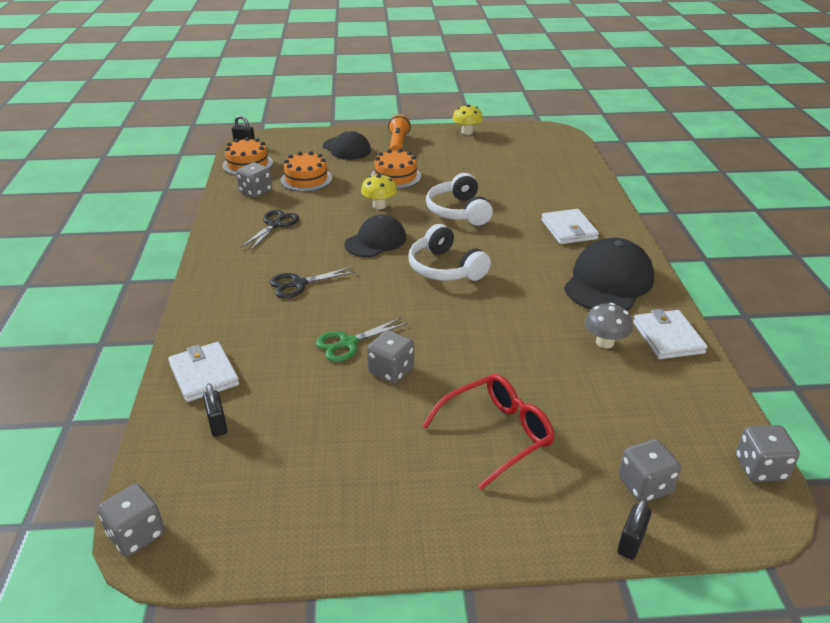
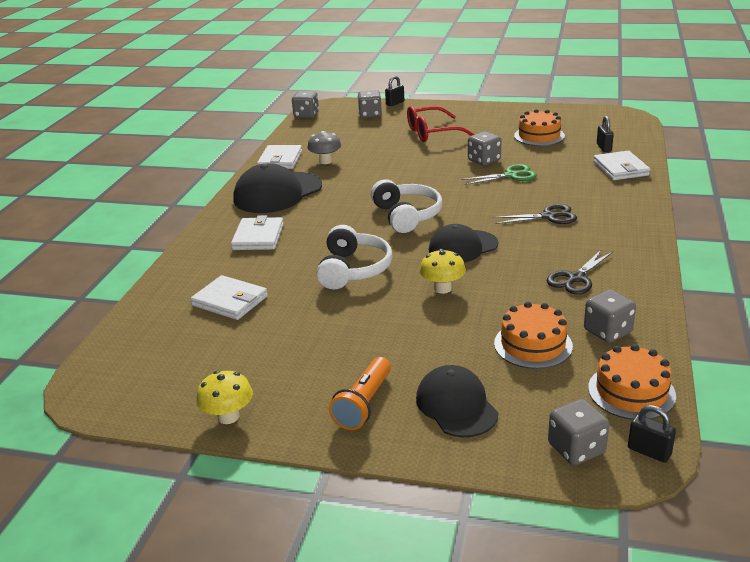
camera: 160 degrees left, 5 degrees down
(136, 534) = (636, 119): grey dice -> grey dice (576, 449)
(395, 177) = (402, 331): orange cake -> orange cake (539, 136)
(531, 180) = (230, 301): none -> white wallet

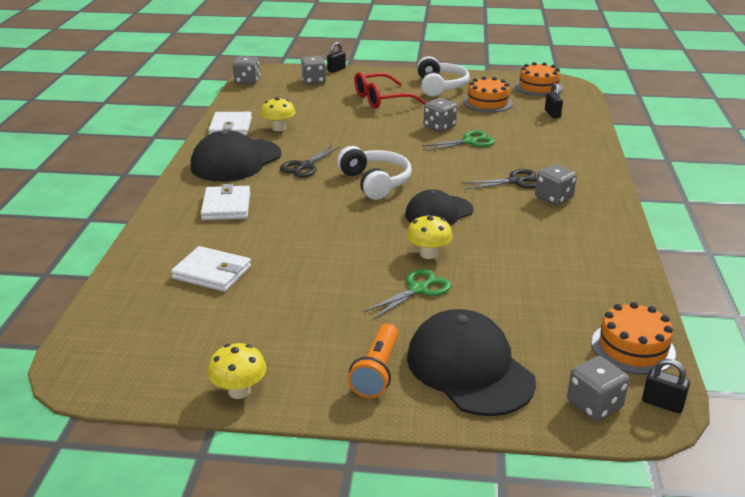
camera: 10 degrees left, 0 degrees up
(325, 161) = (279, 128): grey mushroom -> yellow mushroom
(353, 269) = (334, 237): white headphones -> white headphones (440, 86)
(424, 324) = (418, 289): none -> green scissors
(456, 405) = (469, 369): black cap -> black cap, size x1.50
(533, 344) = (529, 306): orange cake -> orange cake (538, 87)
(576, 278) = (555, 241): black scissors -> black scissors (305, 166)
(607, 331) = (597, 291): grey dice -> grey dice (554, 198)
(620, 169) = (573, 134): white wallet -> none

